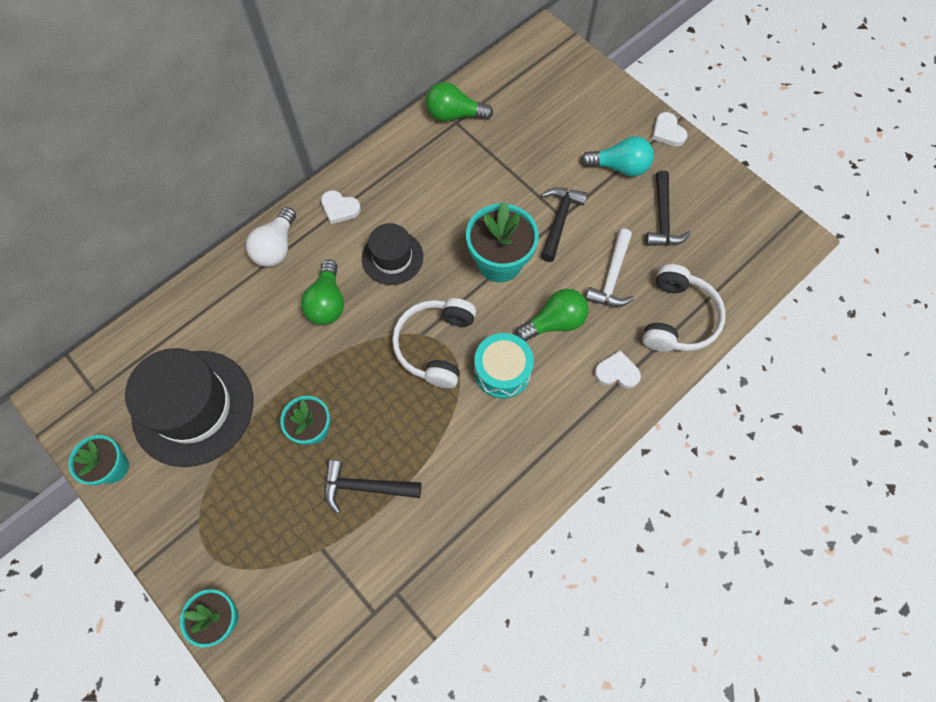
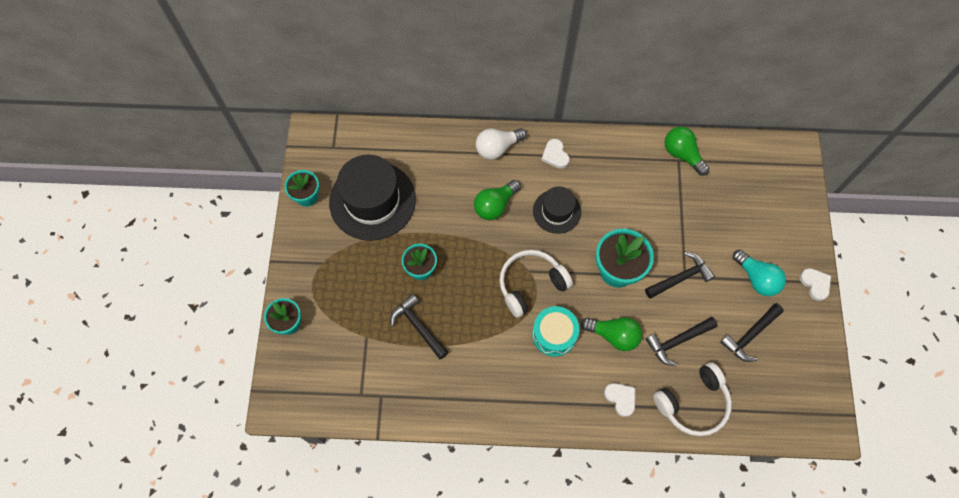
camera: 45 degrees right, 0 degrees up
(611, 277) = (677, 341): white hammer -> black hammer
(668, 132) = (815, 284): white heart -> white heart turned 135 degrees clockwise

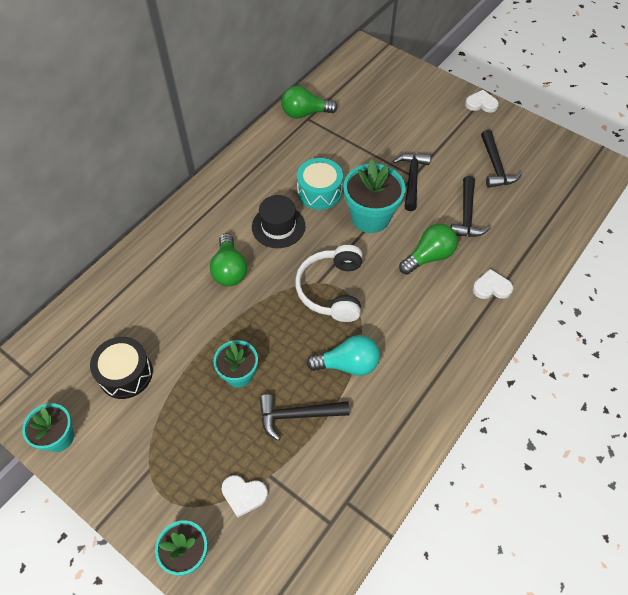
camera: 55 degrees left, 10 degrees down
(372, 200) = (125, 374): black hat -> black drum
(497, 148) = (175, 233): white light bulb -> none
(554, 334) = (394, 301): turquoise drum -> turquoise drum (319, 192)
(555, 155) = (224, 195): white heart -> white heart (244, 495)
(693, 403) = (529, 238): white headphones -> none
(756, 278) = (450, 134): turquoise light bulb -> turquoise light bulb (348, 364)

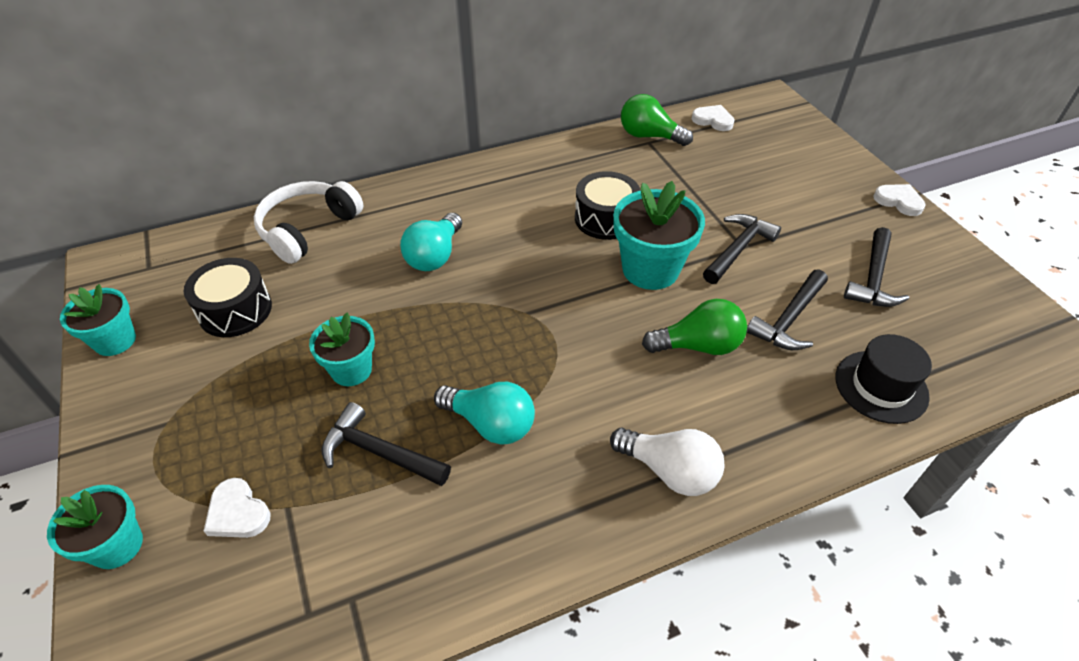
camera: 30 degrees right, 10 degrees down
(229, 269) = (435, 256): green light bulb -> turquoise light bulb
(278, 226) = (527, 235): black hat -> black hat (881, 386)
(319, 192) = (605, 218): turquoise drum -> black drum
(332, 289) = (538, 328): white headphones -> white headphones (308, 229)
(460, 341) = (669, 471): none -> white light bulb
(491, 287) = (766, 423): white heart -> white heart (713, 120)

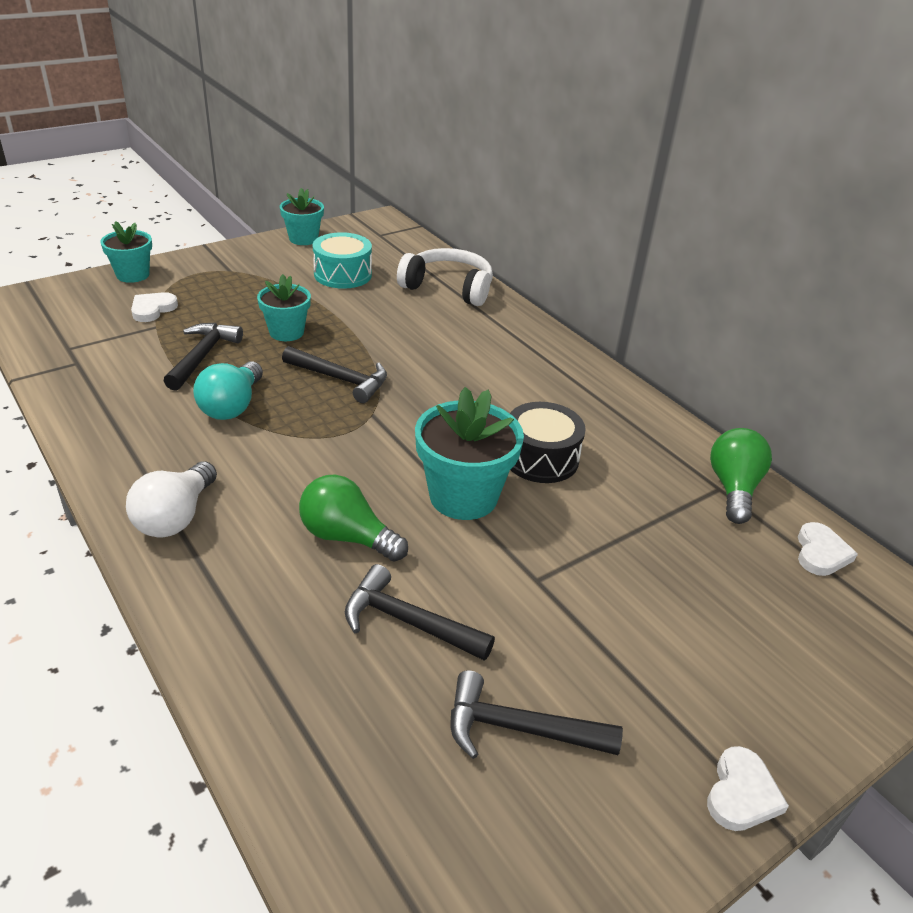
camera: 75 degrees right, 10 degrees down
(235, 310) = (343, 274): black drum -> turquoise drum
(435, 256) = (436, 354): turquoise light bulb -> none
(698, 346) = (347, 537): green light bulb -> green light bulb turned 135 degrees clockwise
(738, 249) = (528, 575): black hammer -> black hammer (340, 379)
(881, 386) = (301, 713): black hat -> none

